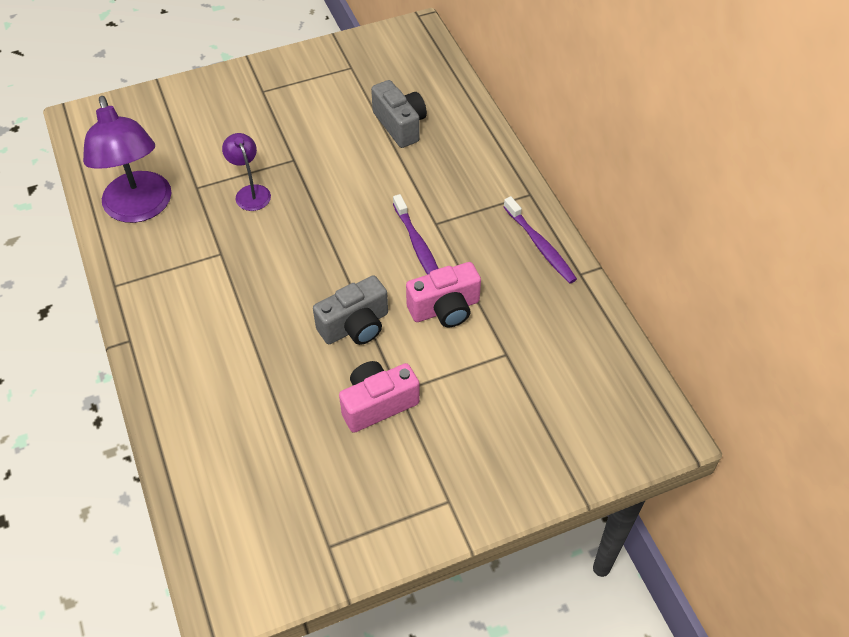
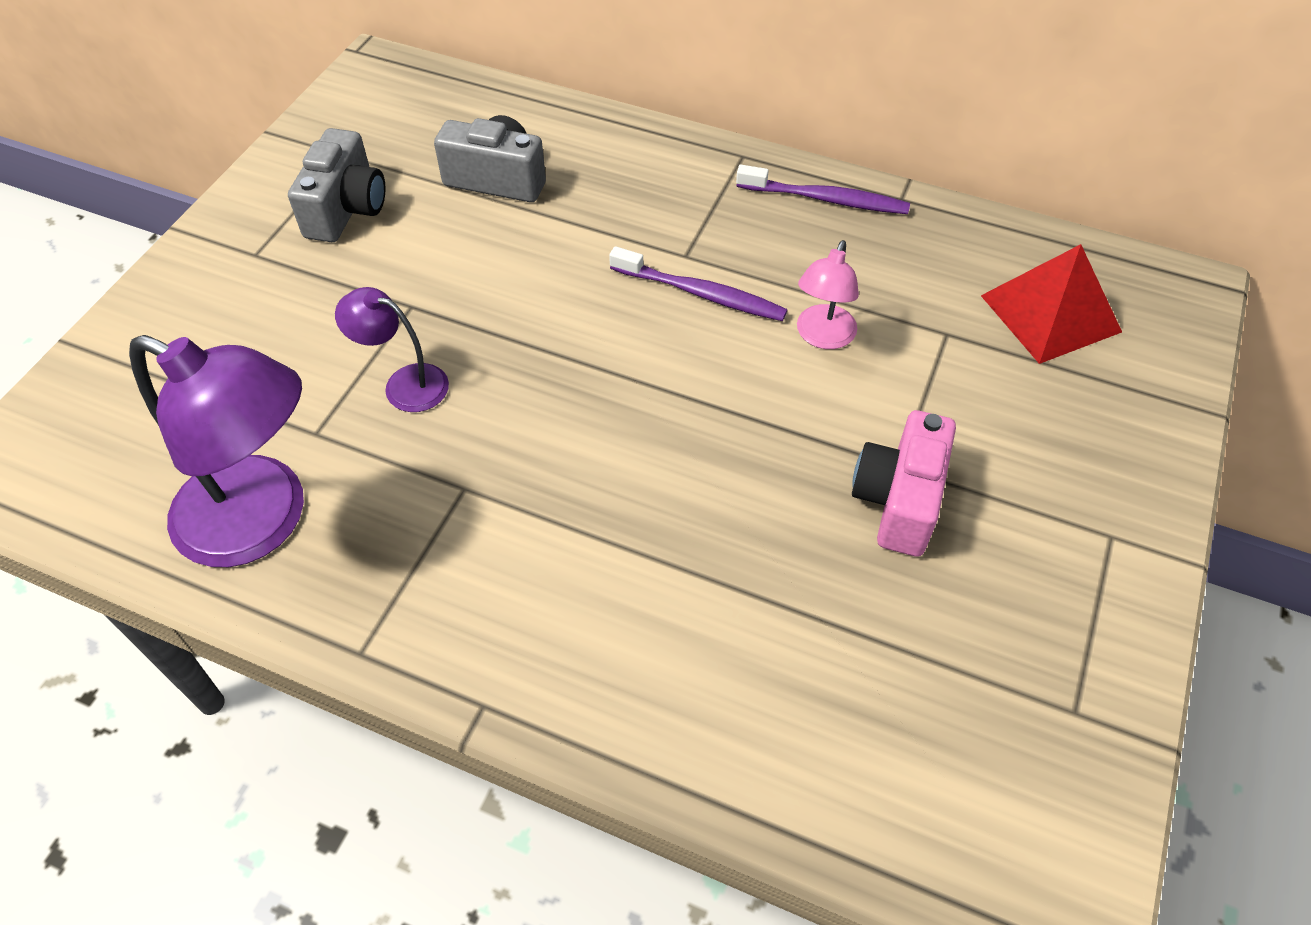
camera: 45 degrees left, 0 degrees up
(355, 326) = (753, 436): grey camera -> grey camera (346, 209)
(445, 308) = (822, 337): pink camera -> pink lamp
(572, 386) = (1050, 313): none -> red pyramid

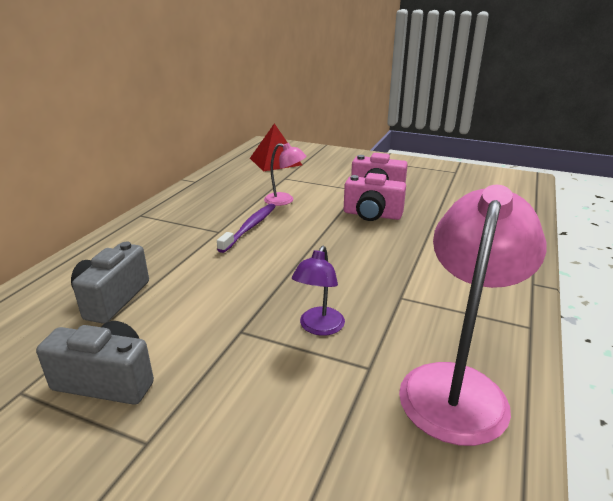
camera: 90 degrees left, 25 degrees down
(262, 522) = (457, 385): purple lamp -> pink lamp
(766, 479) = (372, 215): none -> pink camera
(826, 199) = (188, 196): purple toothbrush -> none

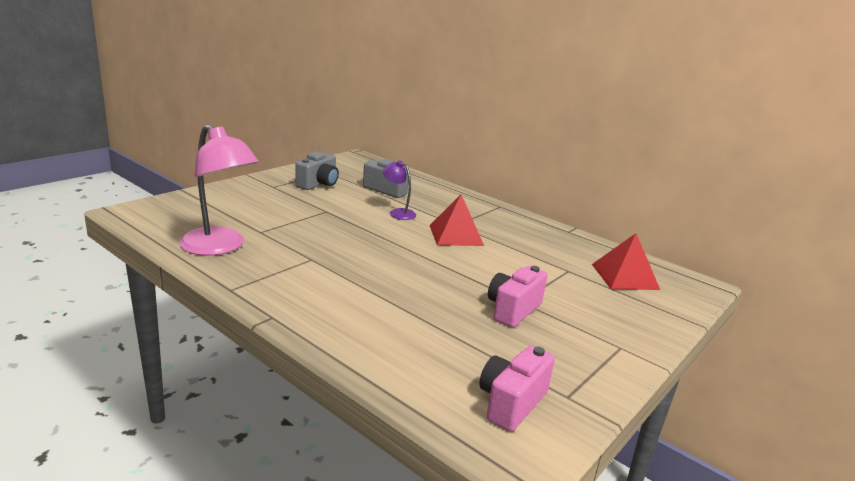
camera: 105 degrees right, 5 degrees down
(250, 227) = (456, 235): purple toothbrush -> red pyramid
(285, 200) = (505, 258): pink lamp -> none
(318, 327) = (307, 228): purple lamp -> purple lamp (398, 213)
(372, 215) = (451, 289): pink camera -> pink camera (511, 403)

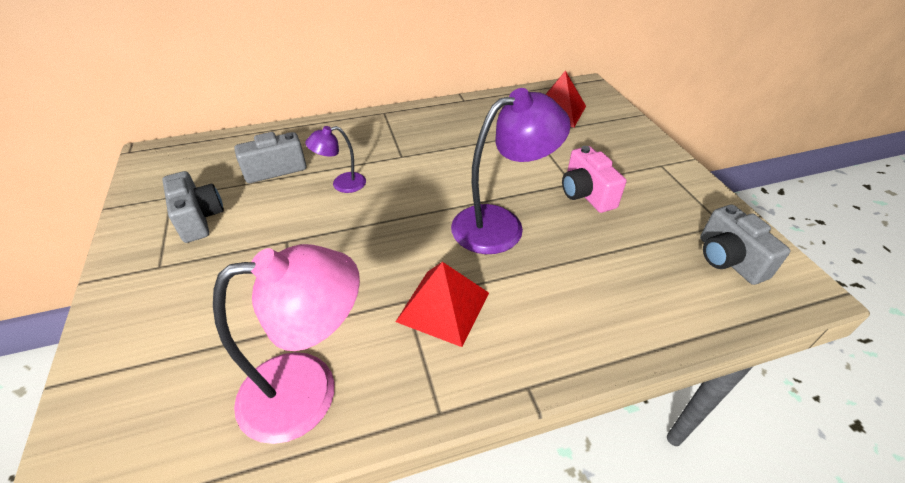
camera: 55 degrees left, 20 degrees up
(424, 277) = (501, 224): none -> purple lamp
(456, 235) = (425, 166): red pyramid -> red pyramid (443, 307)
(511, 403) = (728, 260): pink camera -> grey camera

